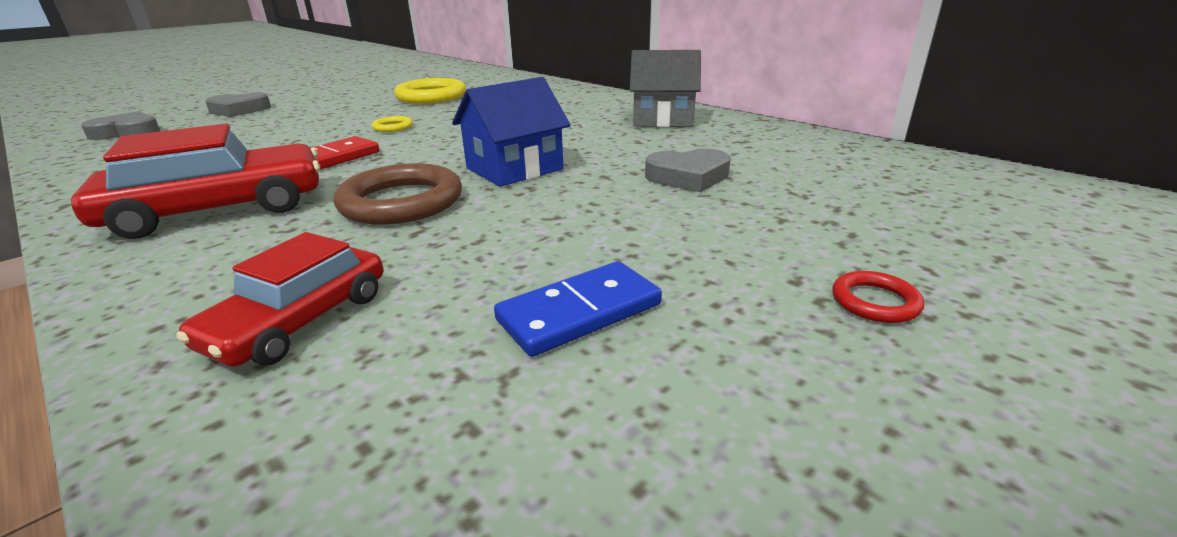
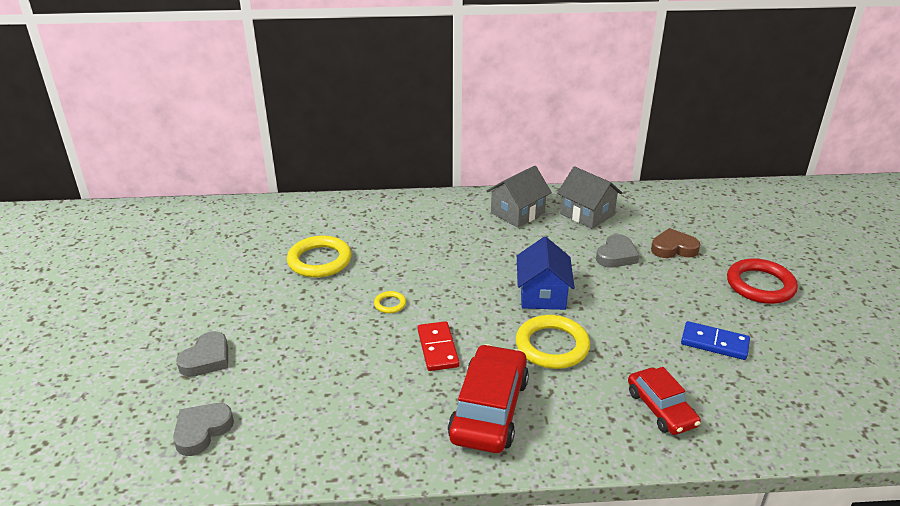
camera: 50 degrees left, 5 degrees up
(401, 202) = (552, 346): brown ring -> yellow ring
(579, 312) = (714, 343): blue domino -> blue domino turned 75 degrees counterclockwise
(744, 141) = (587, 214): none -> grey house
(797, 201) = (673, 248): none -> brown heart
(875, 302) = (760, 285): red ring -> red ring, size x2.15

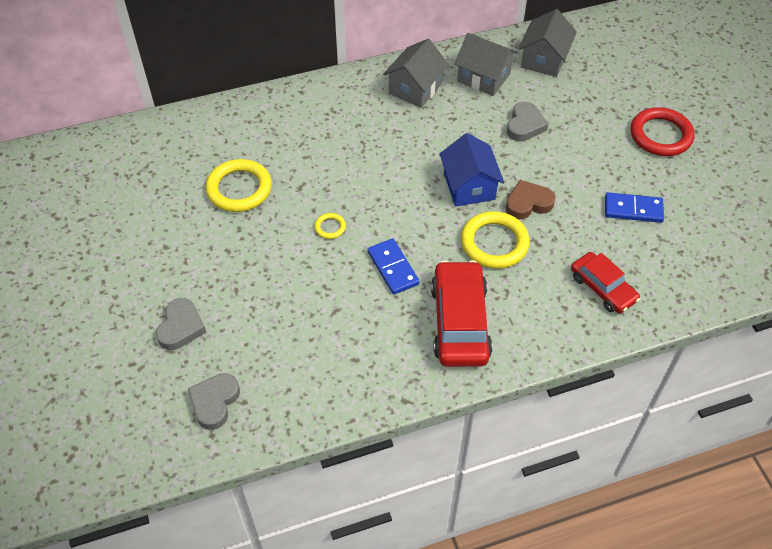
camera: 15 degrees left, 20 degrees up
(437, 348) = (393, 268): red domino -> blue domino
(651, 209) = (544, 59): none -> grey house
(673, 248) = (575, 106): brown heart -> brown heart (528, 203)

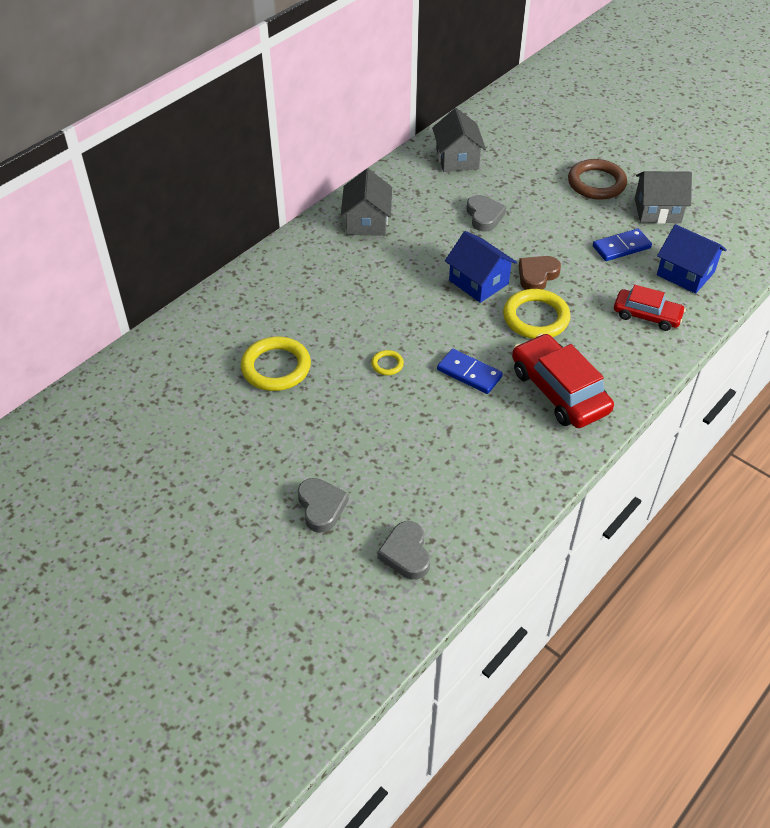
camera: 30 degrees left, 5 degrees down
(483, 77) = (418, 191): grey house -> grey house (657, 210)
(660, 135) = (596, 183): red ring -> brown ring
(677, 263) = (685, 273): none -> blue house

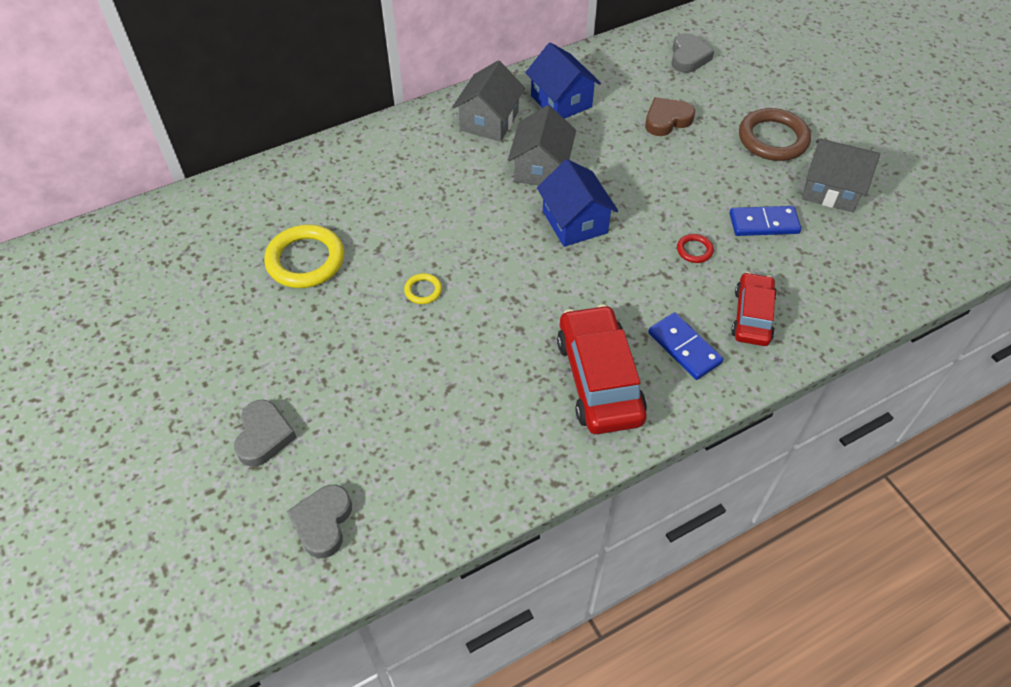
camera: 20 degrees right, 5 degrees up
(457, 159) = (626, 73): grey house -> grey house (541, 168)
(469, 373) = (507, 327): blue domino -> blue domino (684, 348)
(484, 216) = (621, 146): grey heart -> grey heart (688, 57)
(536, 318) = (618, 282): yellow ring -> none
(537, 276) = (645, 232): brown heart -> brown heart (667, 120)
(580, 279) = (694, 250): none -> red ring
(647, 315) = (752, 316): red car -> red car turned 120 degrees counterclockwise
(685, 273) = (827, 276): blue house -> blue house (561, 101)

